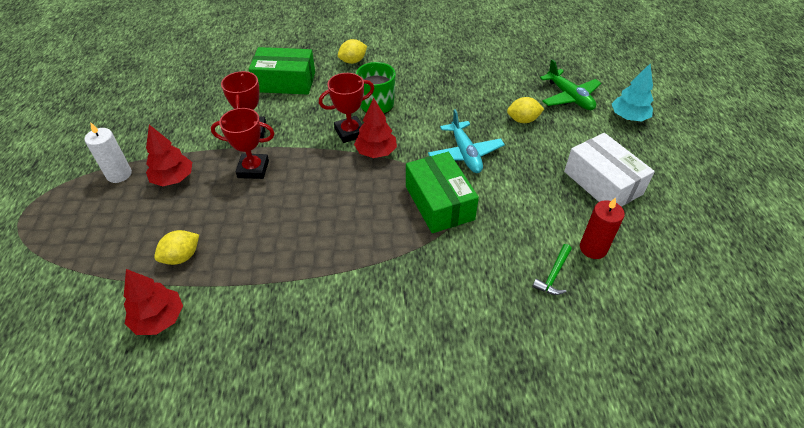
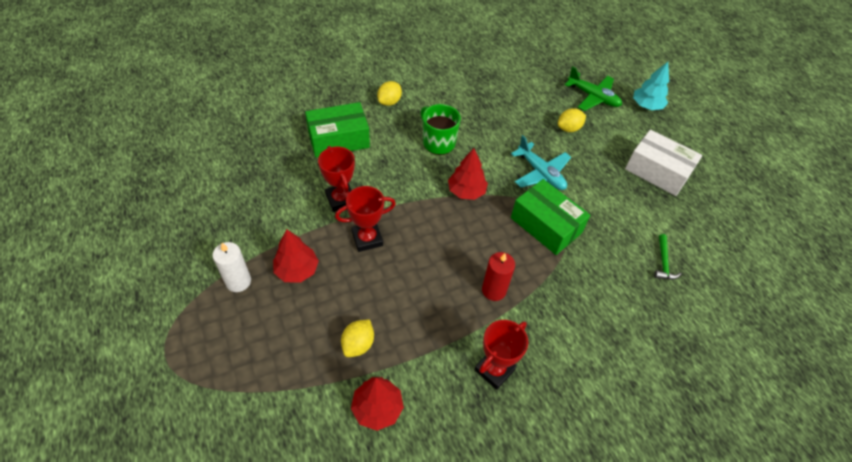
camera: 25 degrees left, 5 degrees up
(350, 132) = (432, 177): red trophy -> red trophy (494, 370)
(593, 248) = (679, 231): red candle -> red candle (494, 290)

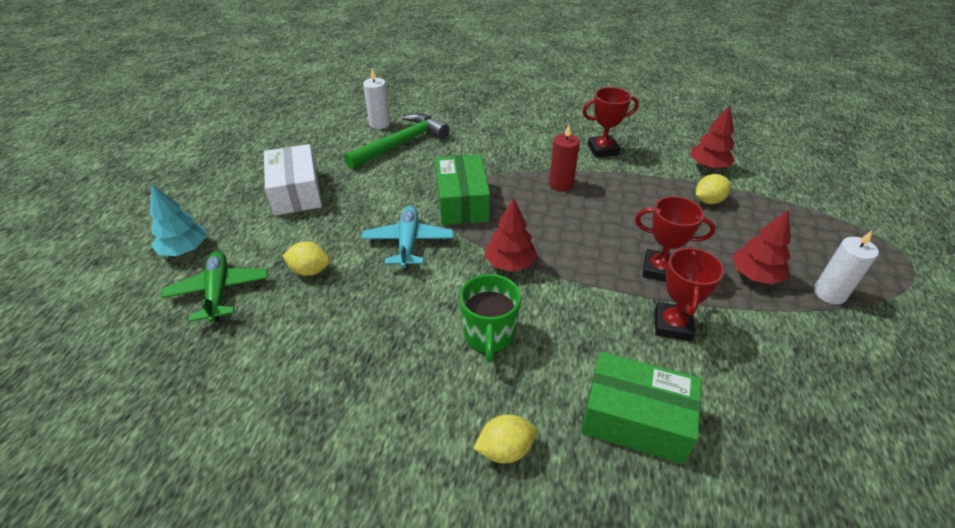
camera: 140 degrees left, 10 degrees down
(663, 262) = (401, 144): green hammer -> green hammer, size x2.18
(715, 278) = (379, 124): none -> white candle

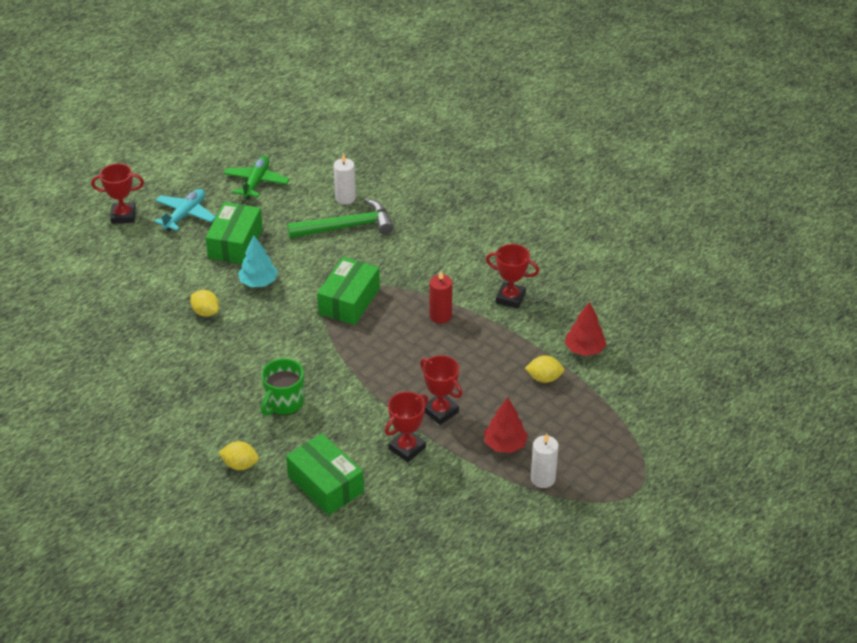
camera: 30 degrees right, 0 degrees up
(141, 208) = (123, 216): none -> red trophy
(185, 249) = (136, 263): turquoise tree -> turquoise tree (258, 282)
(219, 292) = (142, 304): green plane -> green plane (256, 182)
(296, 192) = (235, 243): white box -> green box
(408, 243) = (284, 318): turquoise plane -> turquoise plane (185, 215)
(510, 263) = (340, 363): red tree -> none

